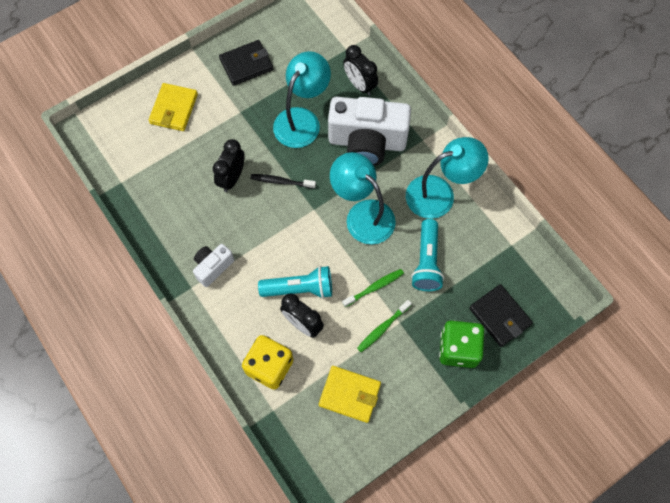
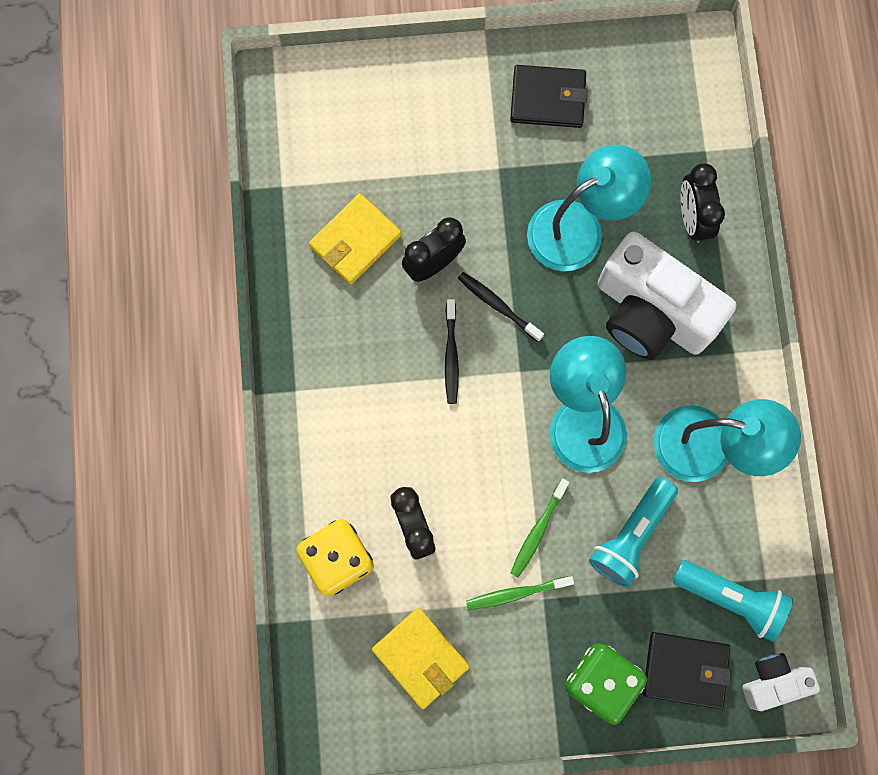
camera: 30 degrees right, 10 degrees up
(174, 109) = (410, 114): yellow wallet -> yellow wallet (355, 241)
(213, 267) = (339, 378): white camera -> white camera (772, 681)
(270, 221) = (451, 355): none -> black toothbrush
(299, 288) = (437, 474): turquoise flashlight -> turquoise flashlight (730, 598)
(374, 287) = (538, 530): green toothbrush -> green toothbrush turned 120 degrees clockwise
(499, 316) = (685, 670): black wallet -> black wallet turned 75 degrees counterclockwise

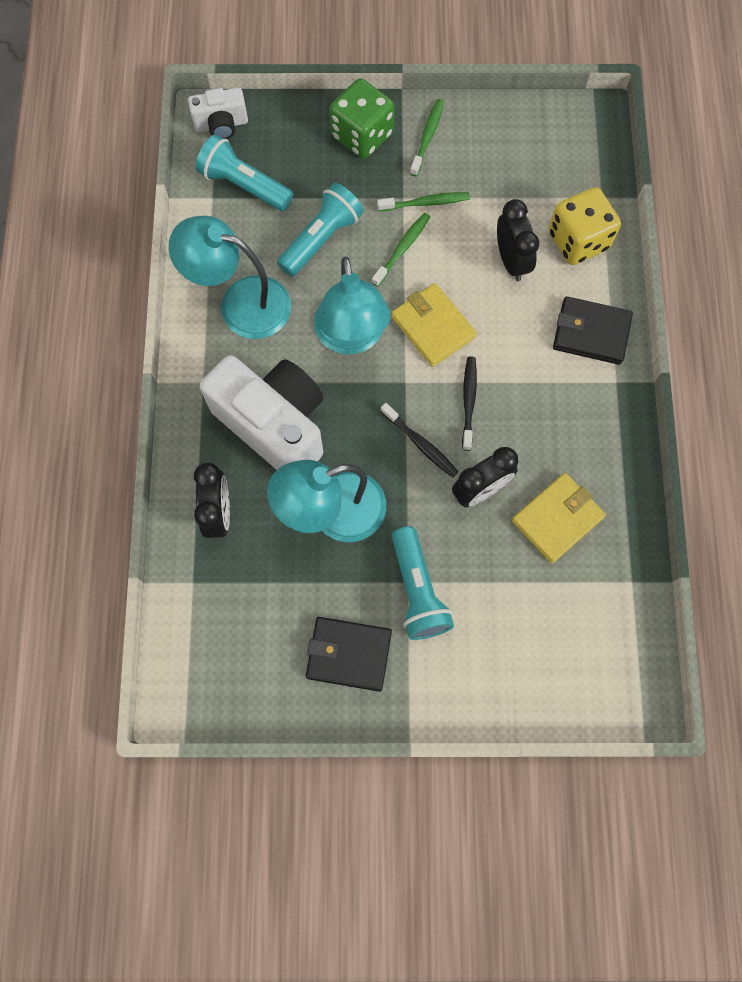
camera: 175 degrees left, 5 degrees down
(421, 657) = (509, 163): yellow wallet -> yellow wallet (433, 327)
(488, 161) = (417, 590): none -> turquoise flashlight
(522, 686) = (427, 137): none -> green toothbrush
(685, 670) = (291, 138): black wallet -> black wallet (591, 333)

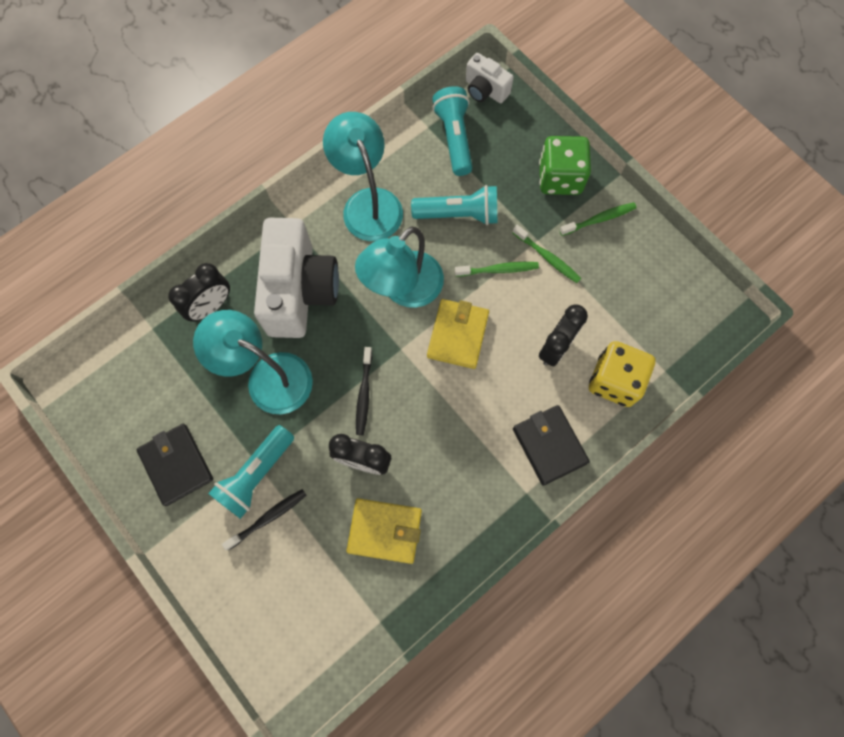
camera: 50 degrees right, 0 degrees up
(468, 401) = (422, 402): black toothbrush -> black toothbrush (268, 518)

